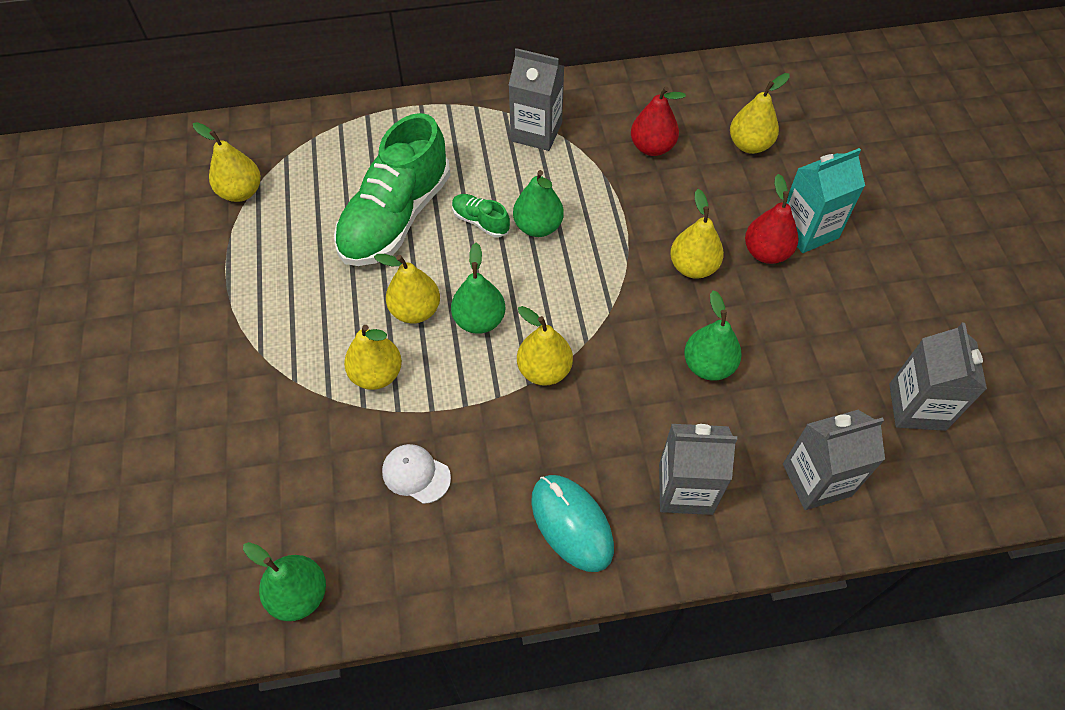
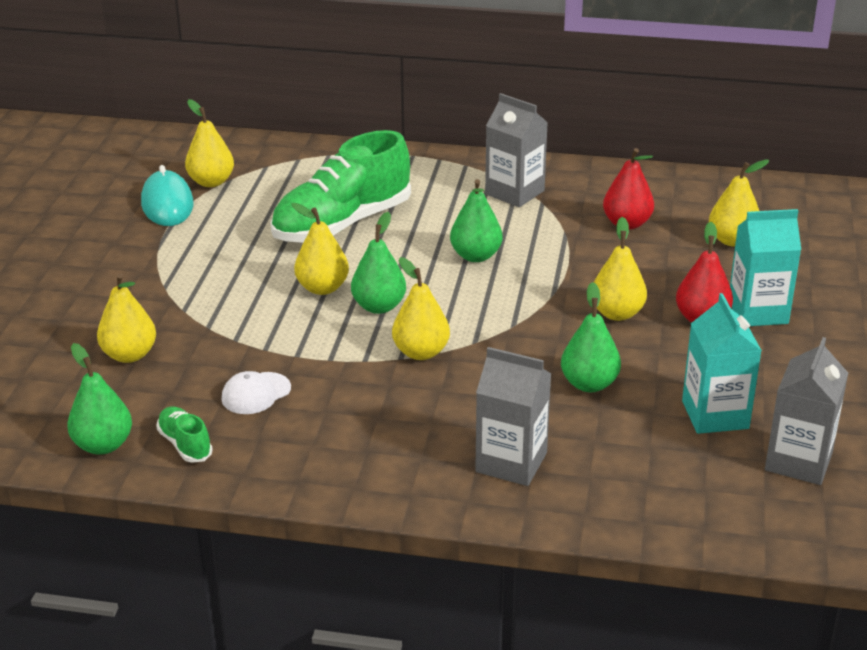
camera: 20 degrees right, 25 degrees down
(376, 374) = (260, 321): yellow pear -> yellow pear (129, 355)
(416, 474) = (256, 393): white cap -> white cap turned 90 degrees counterclockwise
(480, 221) = (421, 242): green shoe -> green shoe (185, 444)
(571, 524) = (382, 459): turquoise mouse -> turquoise mouse (167, 204)
(816, 480) = (653, 488): grey carton -> none
(827, 371) = (715, 415): none -> turquoise carton

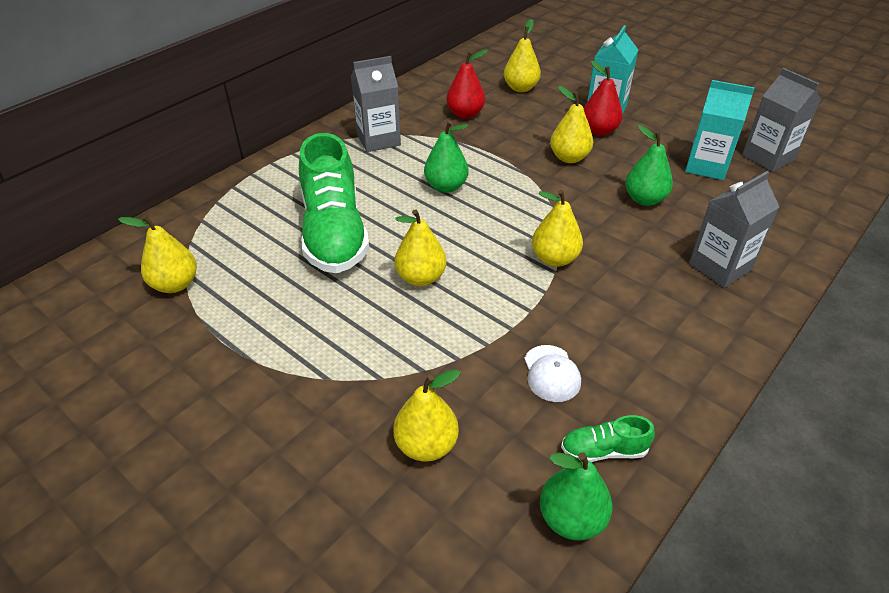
camera: 60 degrees left, 10 degrees up
(167, 204) = (179, 327): turquoise mouse -> none
(379, 306) = (474, 257): green pear -> none

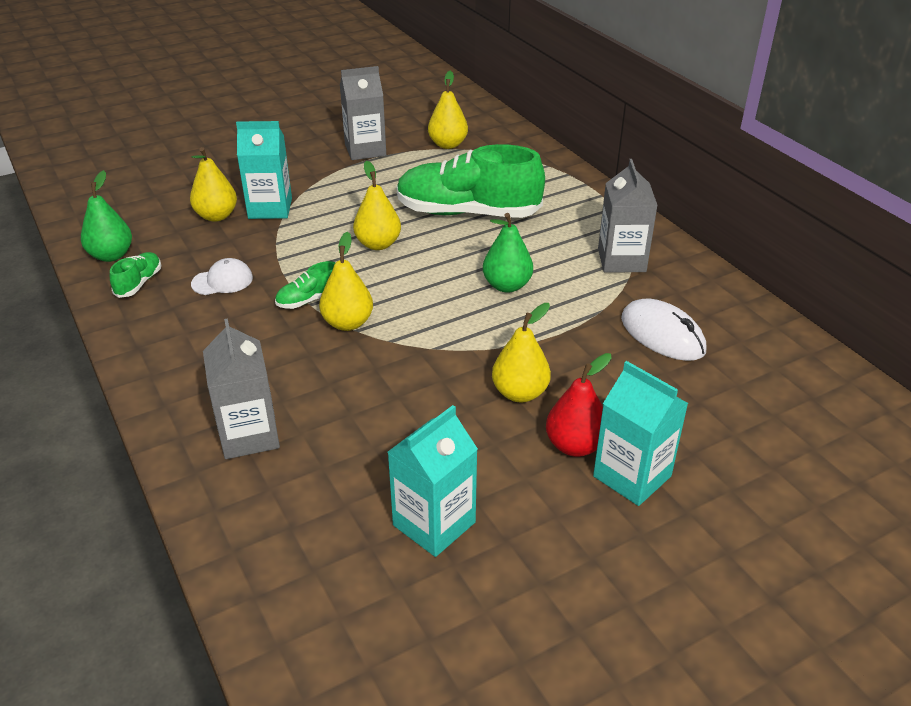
camera: 110 degrees right, 5 degrees down
(386, 396) = (270, 208): none -> turquoise carton
(465, 114) = (662, 335): red pear -> white mouse
(520, 88) = (727, 406): yellow pear -> none
(539, 294) = (309, 300): none -> green shoe
(551, 373) = (222, 281): white cap -> white cap turned 150 degrees clockwise
(644, 199) = (399, 426): green pear -> none
(768, 157) = (418, 618): grey carton -> grey carton (365, 150)

